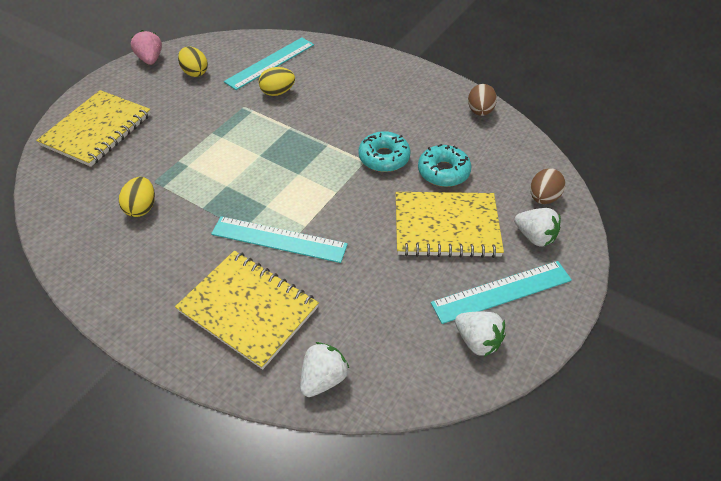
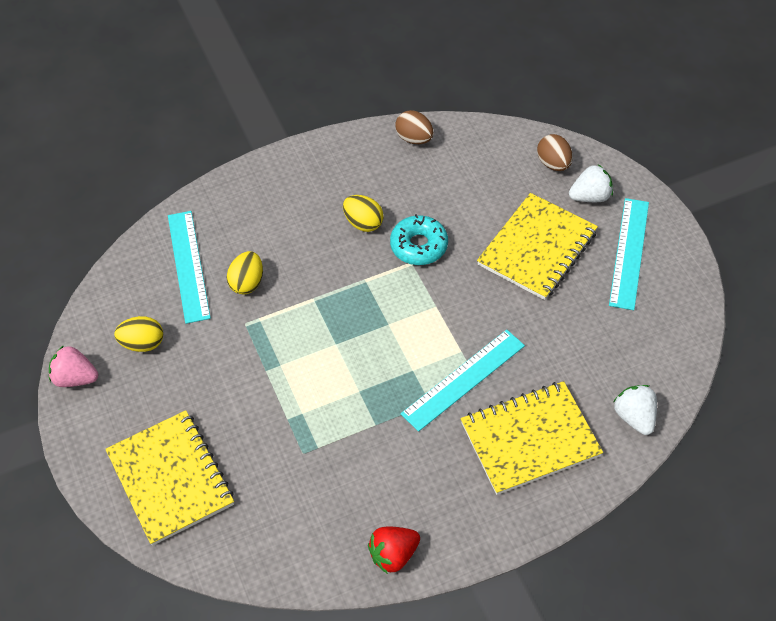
camera: 55 degrees left, 5 degrees up
(89, 271) = (393, 555): none -> red strawberry
(142, 207) = (336, 478): yellow egg -> yellow egg (363, 223)
(443, 172) = (471, 212): turquoise donut -> none
(477, 341) = (664, 297): white strawberry -> none

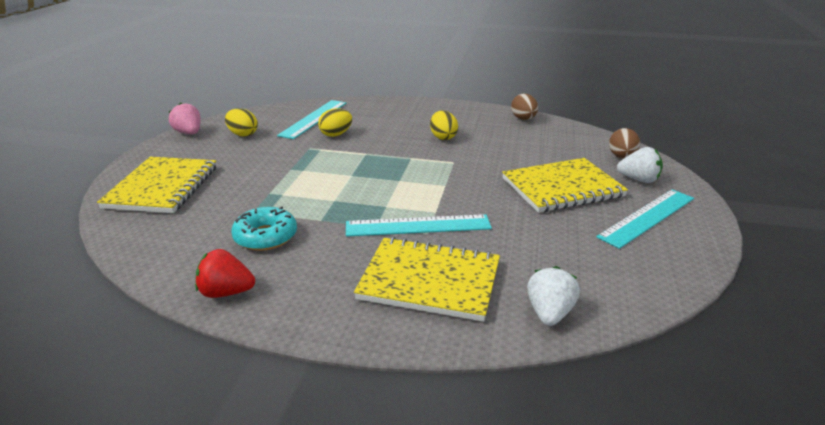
camera: 35 degrees right, 25 degrees down
(419, 246) = (469, 157): turquoise donut -> turquoise donut (265, 237)

